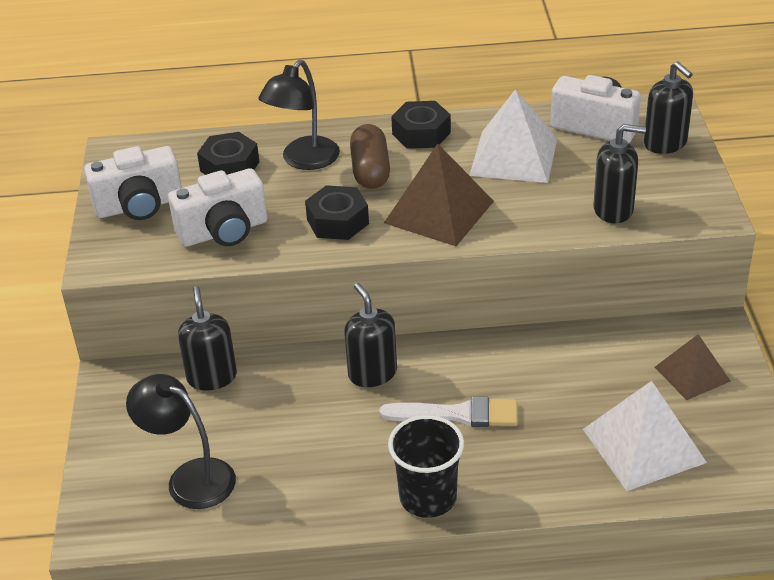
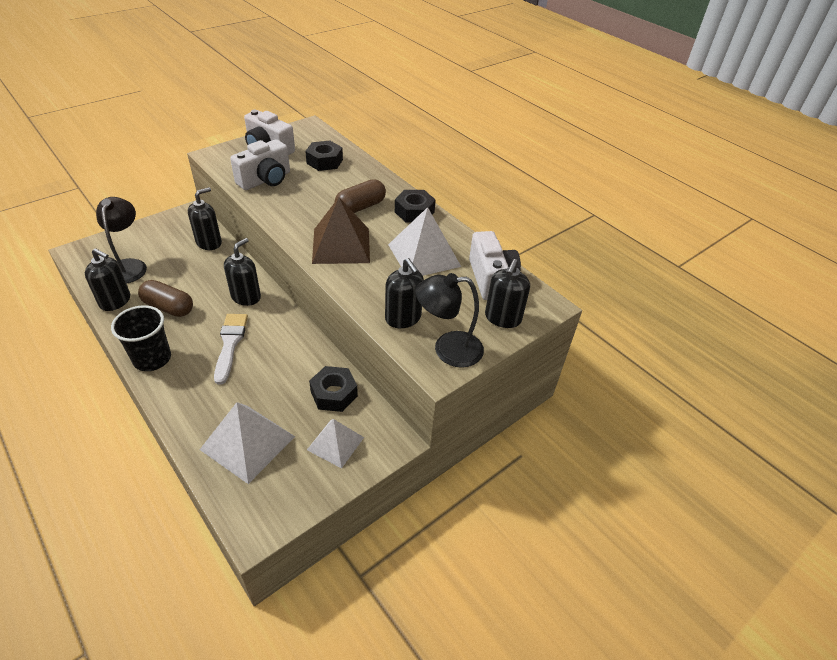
camera: 50 degrees right, 5 degrees up
(224, 231) = (265, 180): white camera -> white camera turned 75 degrees counterclockwise
(266, 511) = (115, 301): none -> black soap dispenser
(304, 160) = (350, 182): black lamp -> black lamp (448, 349)
(329, 456) = (168, 307): none -> brown capsule
(337, 221) = (303, 212): black nut -> black nut (334, 394)
(457, 414) = (230, 344): white brush -> white brush turned 150 degrees counterclockwise
(692, 374) = (335, 443): brown pyramid -> white pyramid

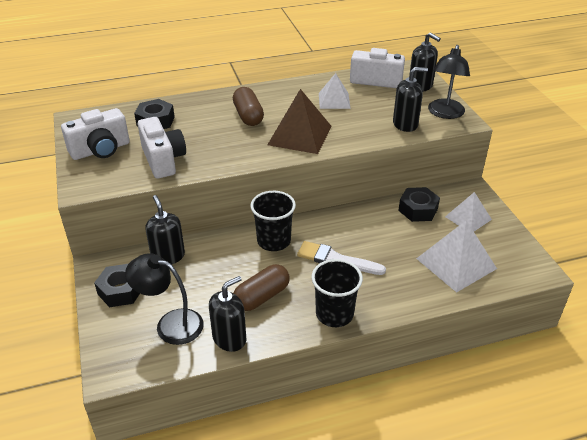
camera: 65 degrees left, 5 degrees down
(246, 297) = (274, 241): black soap dispenser -> black cup
(414, 212) = (272, 92): black nut -> black nut (121, 291)
(424, 255) = (334, 100): white pyramid -> white pyramid, size x0.63

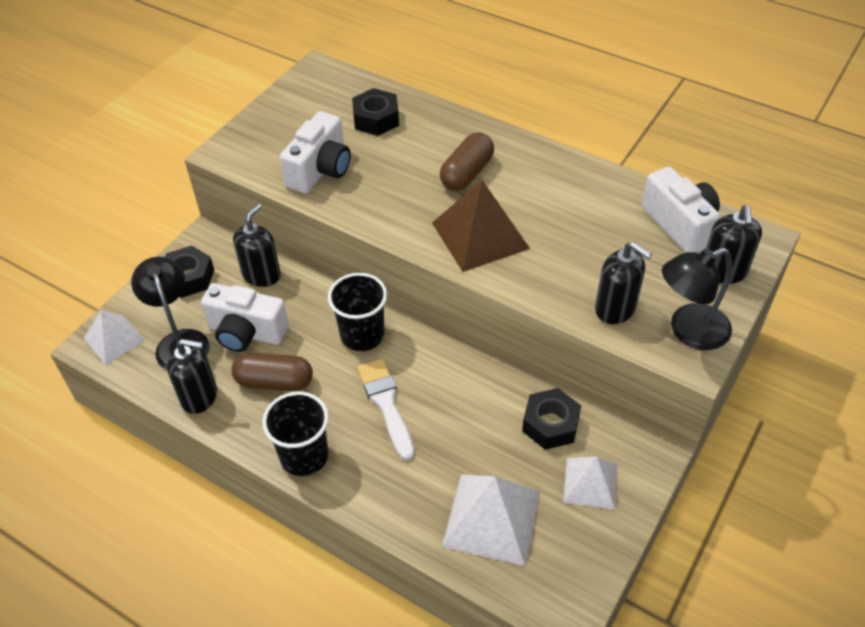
camera: 50 degrees right, 10 degrees up
(100, 150) = (289, 120): white camera -> white camera (246, 332)
(334, 100) = (585, 217): white pyramid -> white pyramid (114, 339)

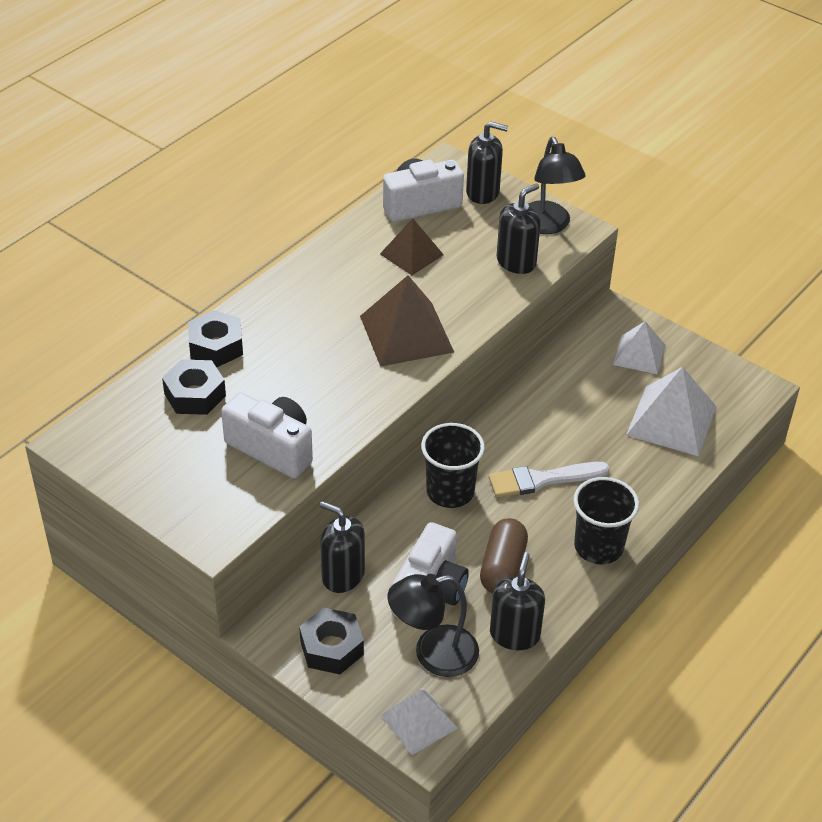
camera: 85 degrees left, 5 degrees down
(467, 173) = (311, 332): brown capsule -> none
(550, 424) = (576, 369): black nut -> black nut (216, 346)
(598, 226) = (411, 254): none -> brown pyramid

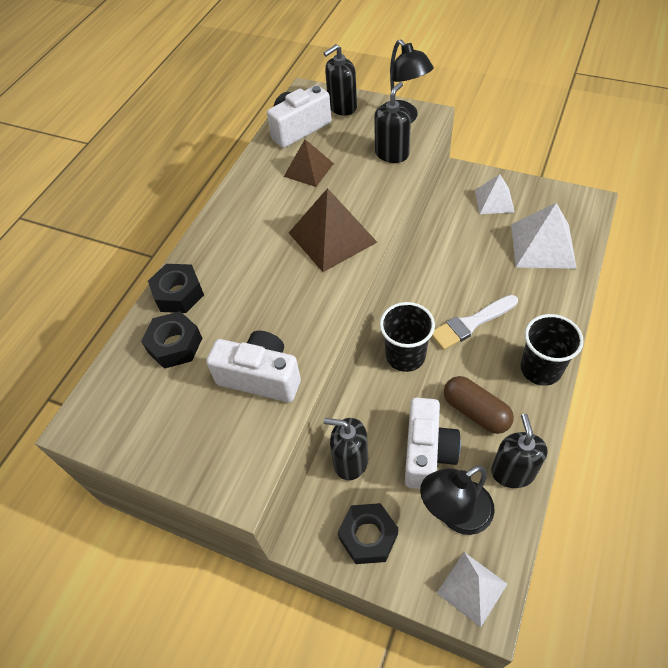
camera: 10 degrees left, 10 degrees up
(483, 192) = (342, 107): black soap dispenser -> black soap dispenser turned 150 degrees clockwise
(503, 568) = (475, 411): brown capsule -> brown capsule turned 45 degrees counterclockwise

